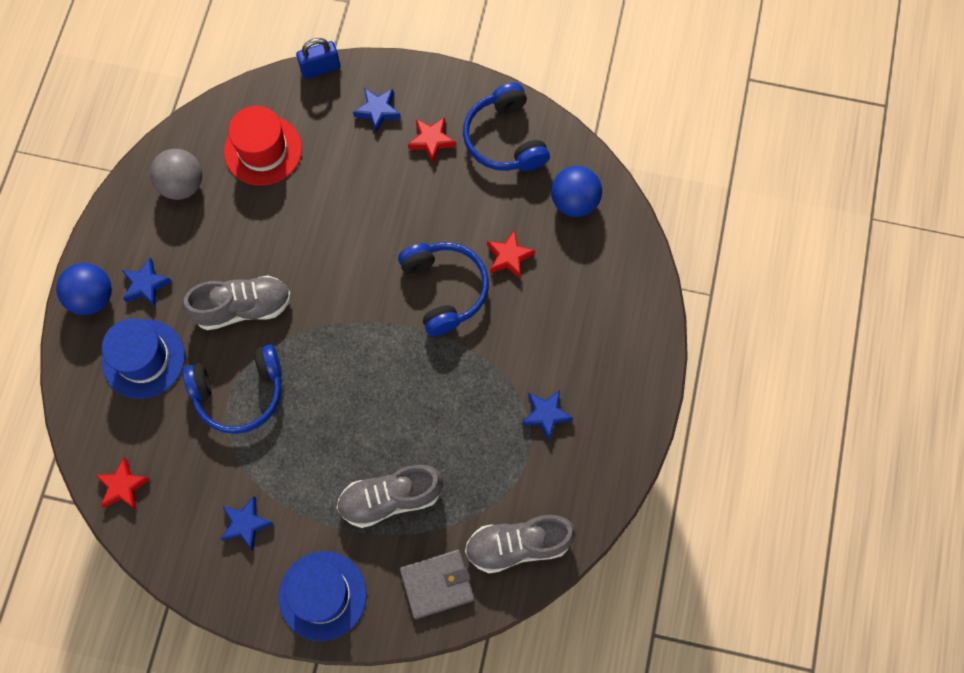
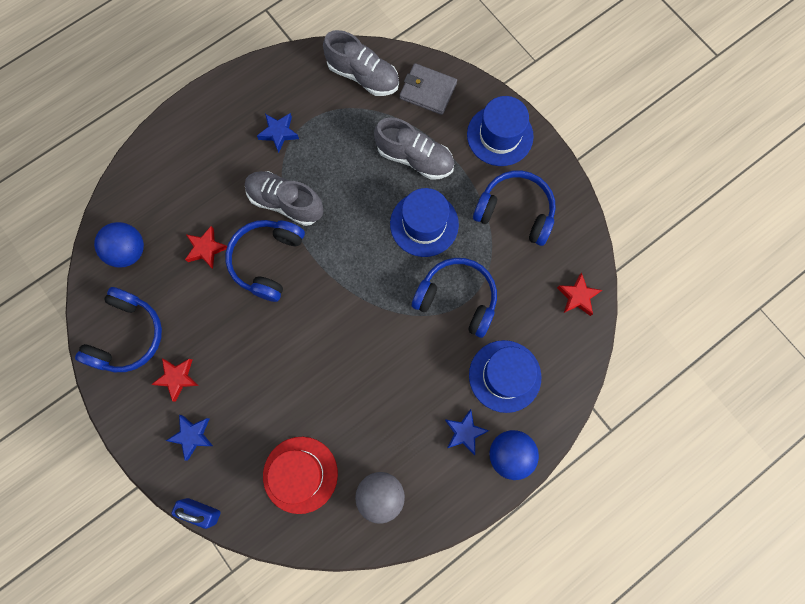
camera: 140 degrees left, 5 degrees up
(243, 308) = (410, 358): grey shoe -> grey shoe (285, 202)
(246, 524) = (515, 211): blue star -> blue headphones
(327, 439) = (424, 224): none -> blue hat

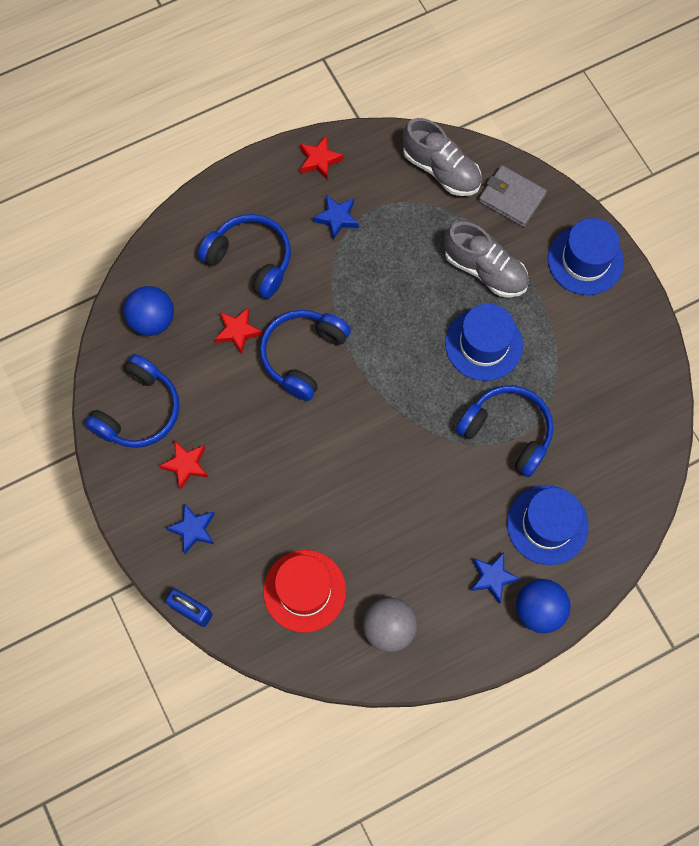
camera: 10 degrees right, 5 degrees down
(285, 202) = (333, 295): grey shoe -> none
(515, 211) = (589, 347): blue headphones -> blue headphones (250, 259)
(577, 296) = (644, 452): red star -> red star (319, 160)

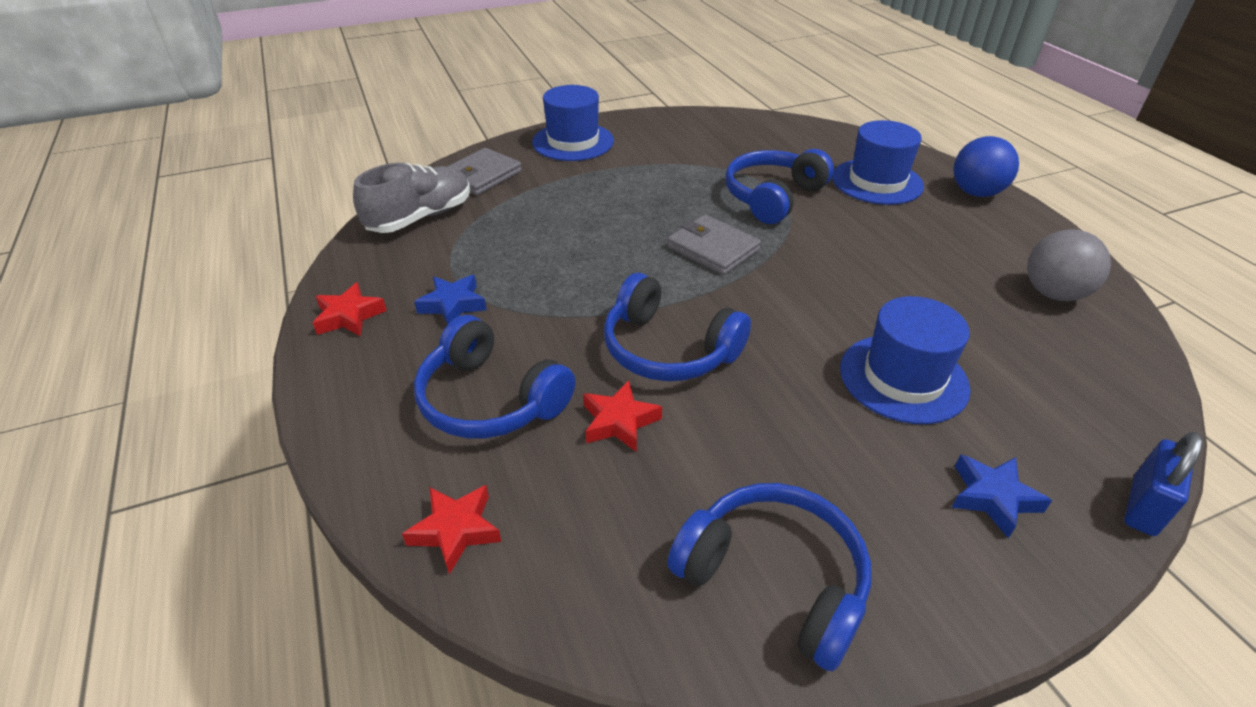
camera: 85 degrees left, 30 degrees down
(152, 320) = (578, 548): blue ball -> none
(186, 465) = (874, 504): red star -> red star (456, 530)
(250, 259) = (490, 399): blue headphones -> blue headphones turned 90 degrees counterclockwise
(304, 591) = (1040, 366): red hat -> none
(422, 383) = (713, 249): none -> grey wallet
(484, 344) = (663, 204): blue hat -> blue hat (903, 378)
(485, 270) = (568, 197): grey shoe -> none
(492, 577) = (951, 217): blue star -> none

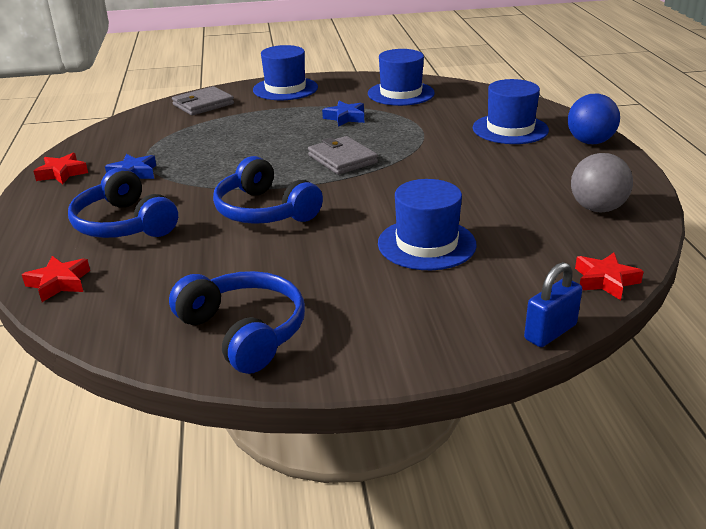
camera: 15 degrees right, 10 degrees down
(420, 217) = (144, 125): grey shoe -> none
(619, 421) = (201, 244): red star -> red star (605, 281)
(717, 138) = (401, 93): none -> blue hat
(773, 197) = (415, 132): blue headphones -> none
(993, 497) = (436, 313): blue star -> blue star (345, 118)

